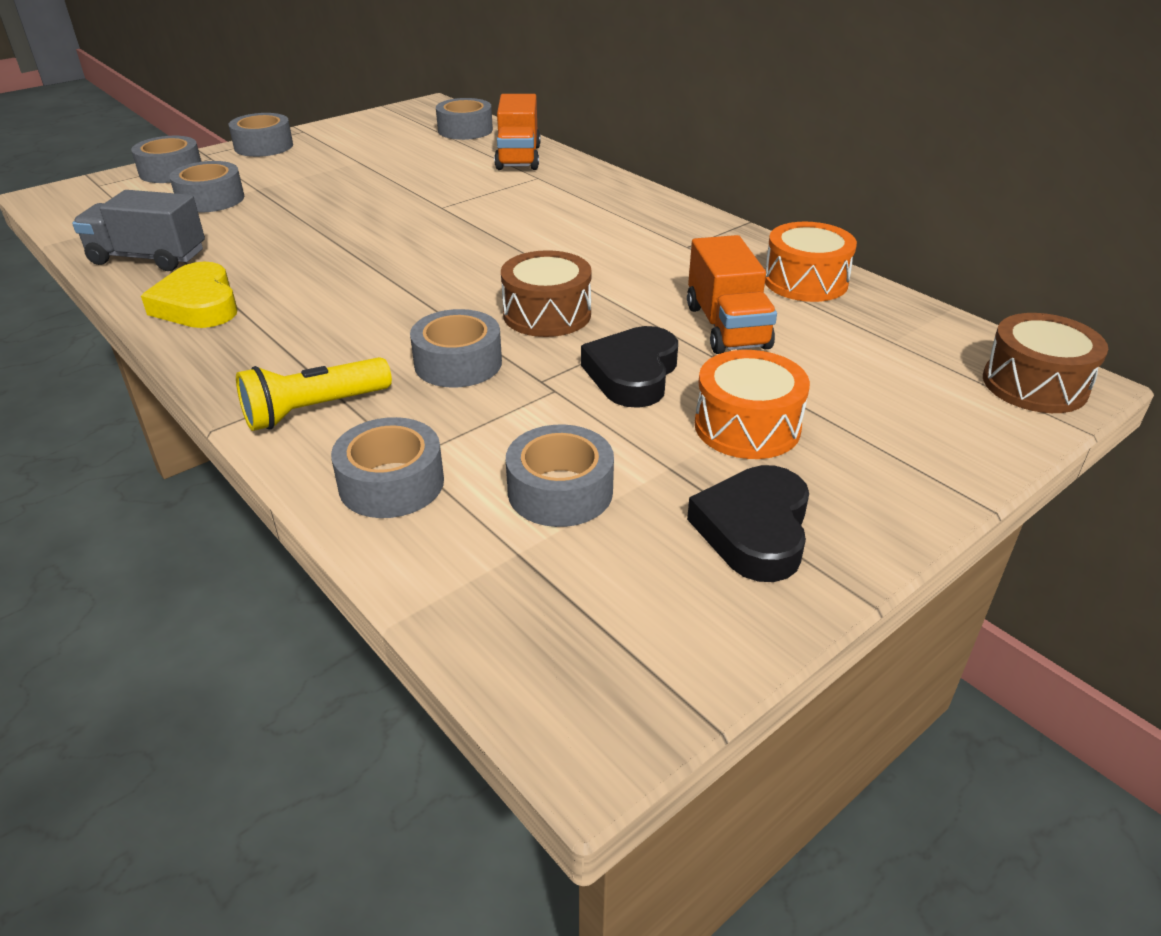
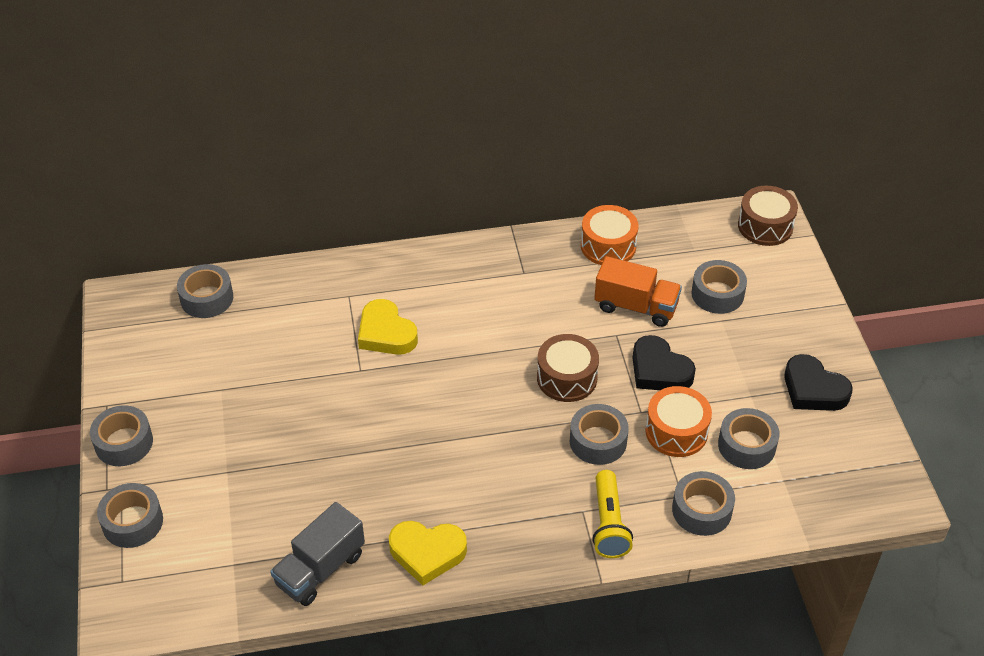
camera: 60 degrees left, 10 degrees up
(211, 199) = (226, 507): grey tape -> grey tape (717, 294)
(506, 204) = (386, 333): none -> yellow heart
(518, 157) = (299, 290): orange truck -> none
(747, 426) = (735, 350): orange drum -> orange drum (676, 431)

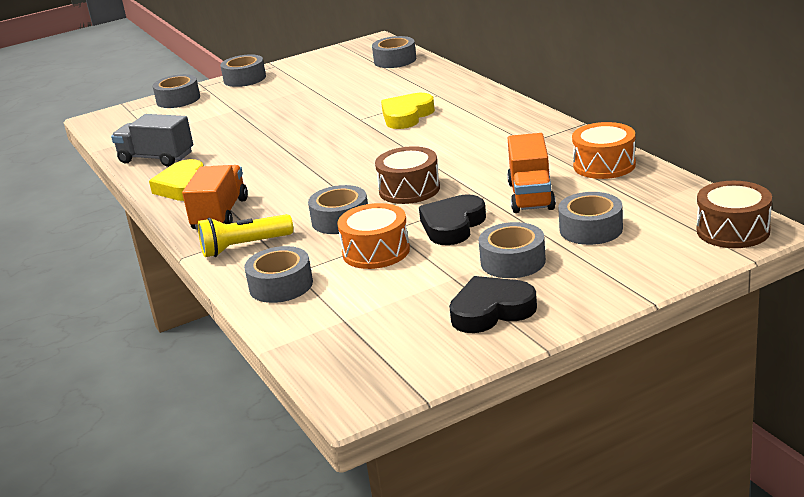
camera: 75 degrees right, 20 degrees down
(522, 531) = (220, 214): none -> orange truck
(746, 445) = (380, 290): grey tape -> grey tape (513, 261)
(813, 389) = (491, 311): black heart -> black heart turned 45 degrees clockwise

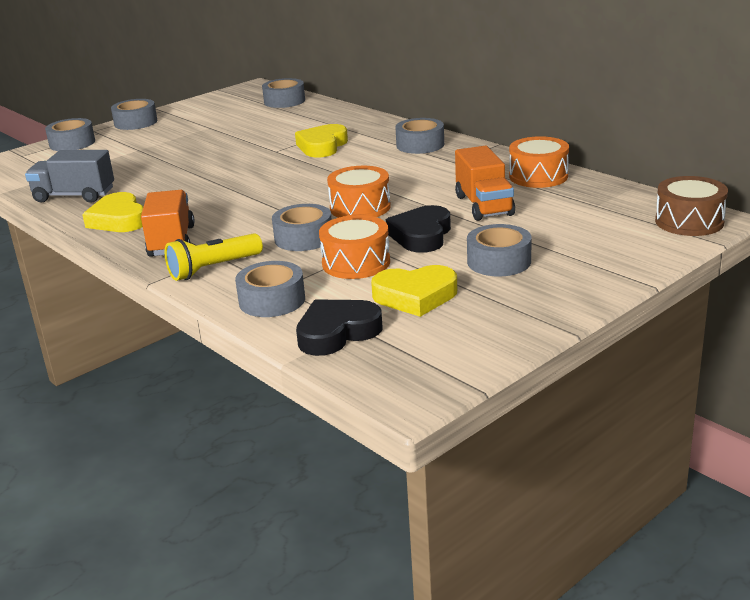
camera: 15 degrees left, 0 degrees up
(409, 189) = (360, 207): brown drum -> orange drum
(413, 293) = (415, 296): none -> yellow heart
(491, 311) = (503, 305): black heart -> black heart (337, 333)
(591, 229) = (557, 229): grey tape -> grey tape (420, 145)

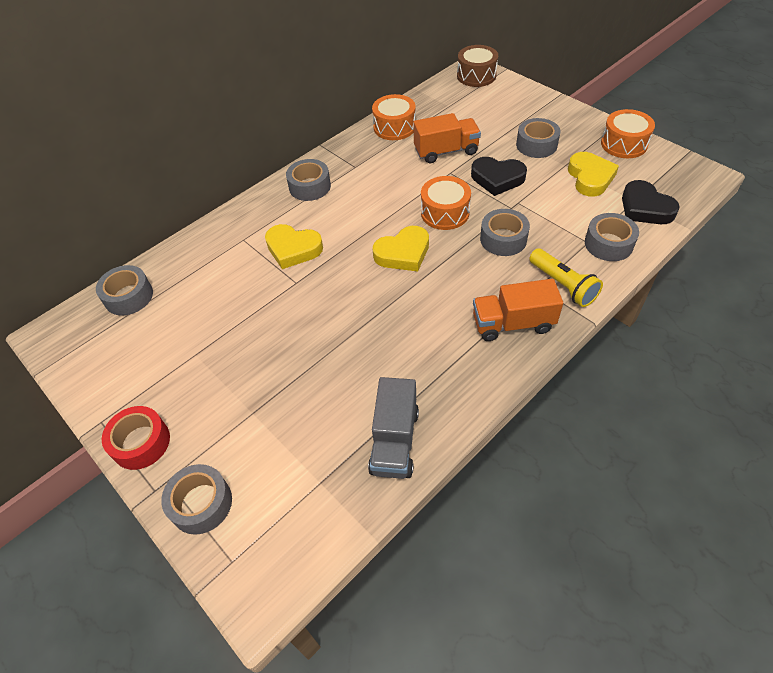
camera: 90 degrees left, 25 degrees up
(118, 219) = (463, 378): yellow heart -> yellow heart (403, 253)
(135, 122) = (141, 443): grey tape -> red tape
(356, 263) = (544, 207): orange drum -> orange drum (624, 144)

